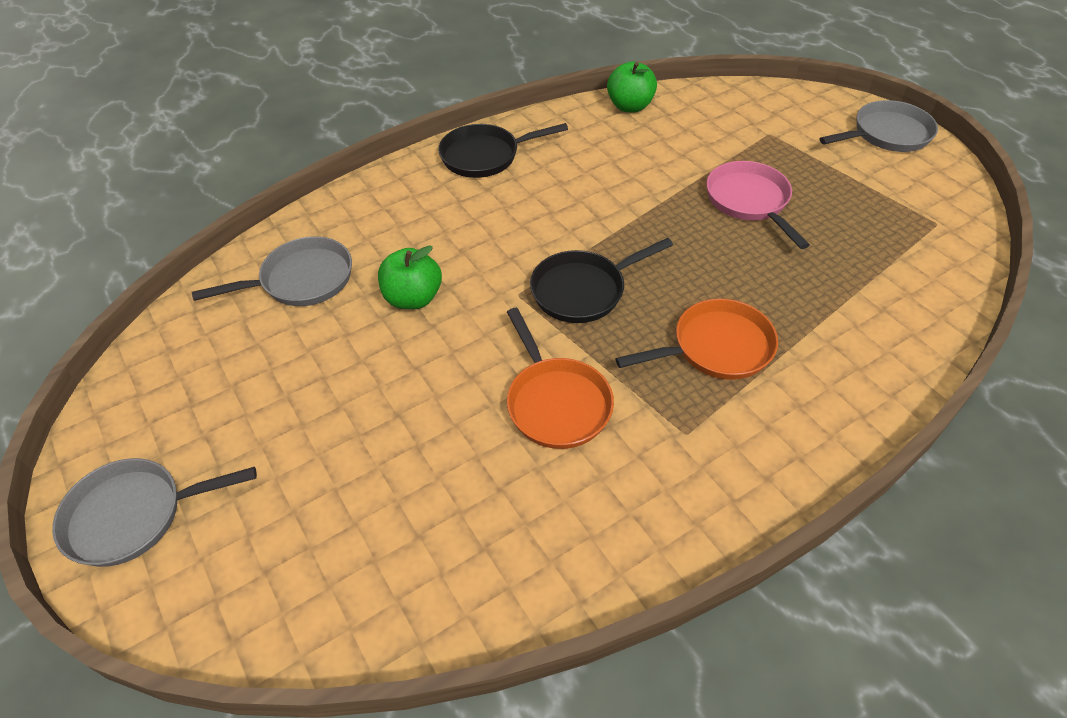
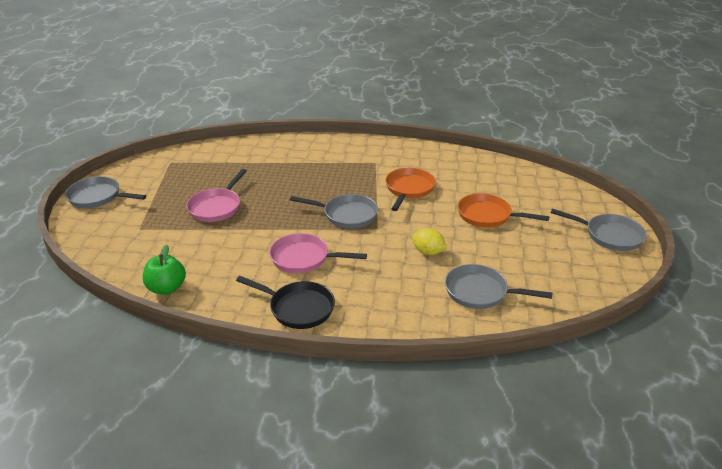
camera: 140 degrees left, 15 degrees down
(413, 298) = (428, 252): green apple -> yellow lemon
(551, 203) = (303, 258): none -> pink pan
(583, 290) = (347, 215): black pan -> grey pan
(716, 347) = (326, 174): orange pan -> orange pan (487, 215)

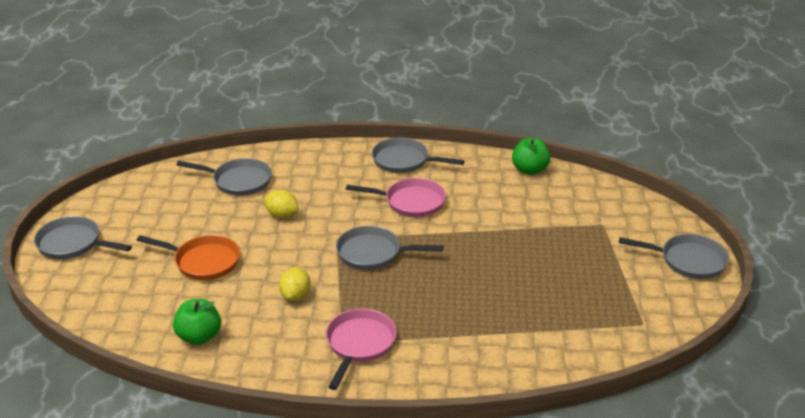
camera: 175 degrees right, 0 degrees up
(216, 207) = (533, 255): pink pan -> pink pan (359, 344)
(298, 308) = (404, 161): black pan -> grey pan
(409, 189) = (295, 295): orange pan -> yellow lemon
(472, 169) = (199, 336): none -> green apple

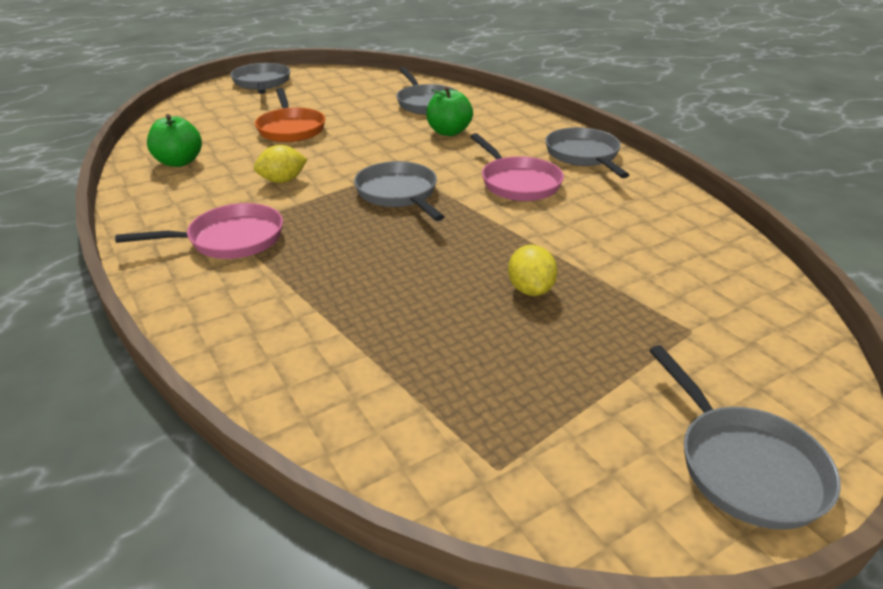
camera: 55 degrees right, 0 degrees up
(282, 215) = (402, 134): yellow lemon -> yellow lemon (530, 289)
(529, 170) = (707, 230): green apple -> green apple (448, 132)

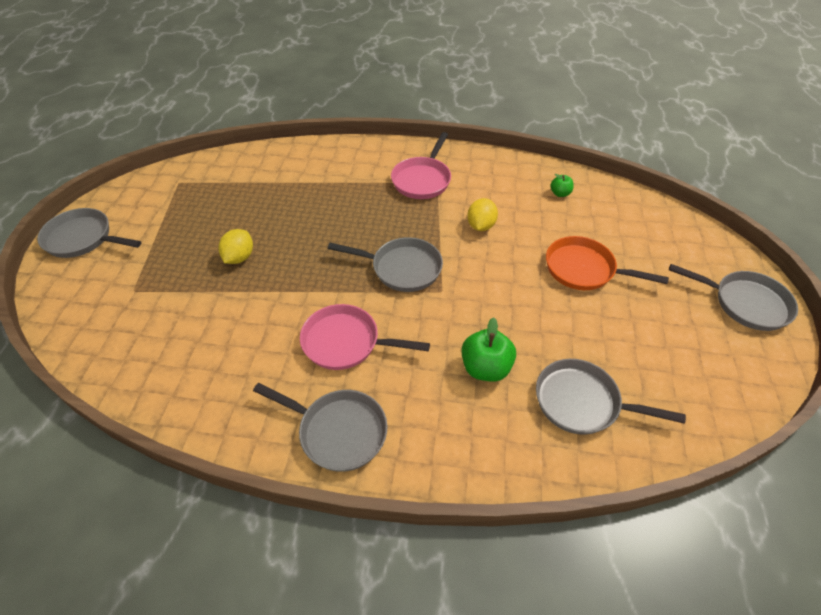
camera: 130 degrees right, 15 degrees up
(179, 162) = (560, 193): green apple -> green apple, size x0.55
(530, 289) = (239, 257): yellow lemon -> yellow lemon turned 75 degrees clockwise

